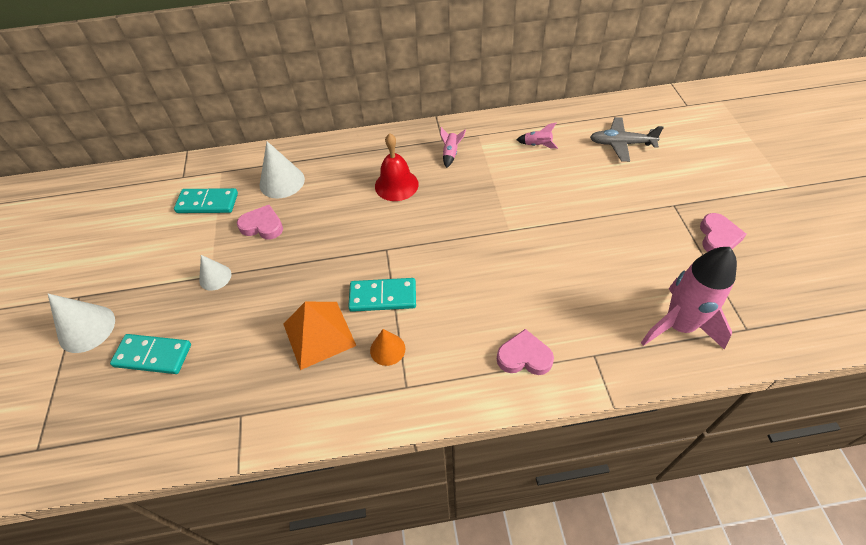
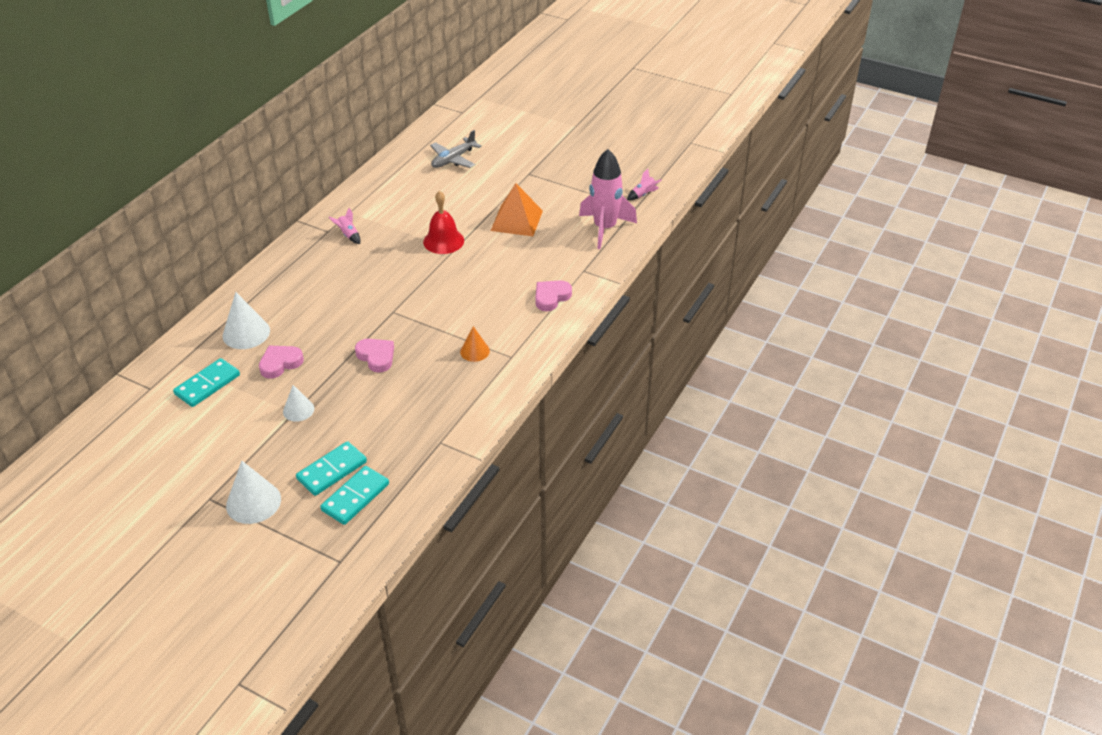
camera: 55 degrees left, 10 degrees down
(319, 334) = (423, 377): orange pyramid -> orange pyramid (517, 220)
(383, 297) = (431, 333): turquoise domino -> turquoise domino (355, 497)
(396, 185) = (339, 276): red bell -> red bell (443, 241)
(537, 145) = (400, 193): pink rocket -> pink rocket (643, 194)
(718, 237) = (571, 175): pink heart -> pink heart (376, 357)

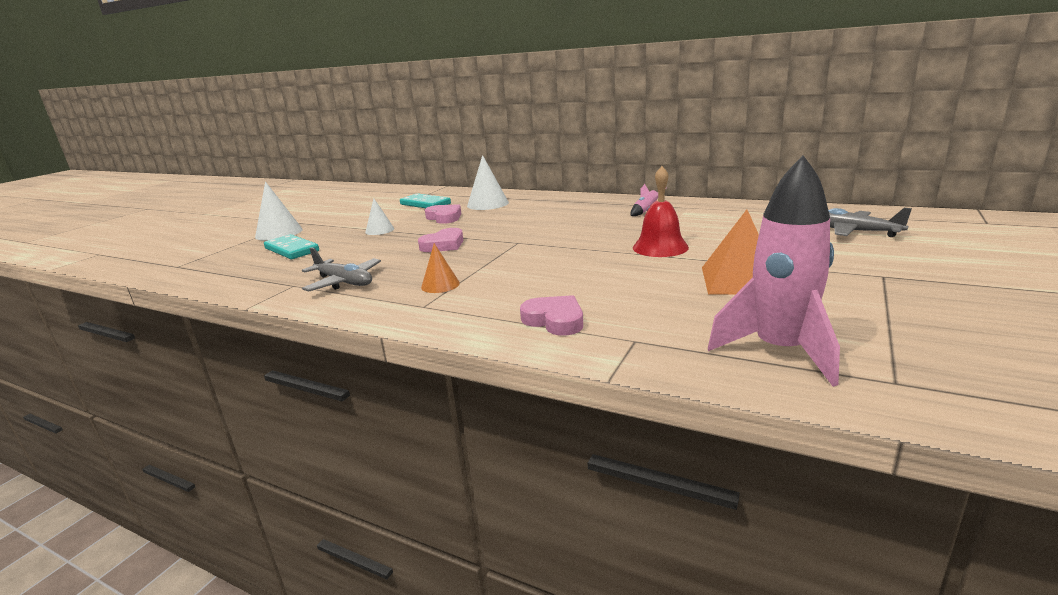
camera: 90 degrees right, 20 degrees down
(355, 497) = (248, 261): turquoise domino -> none
(446, 409) = (344, 282): none -> grey plane
(643, 194) = (961, 389): pink rocket -> none

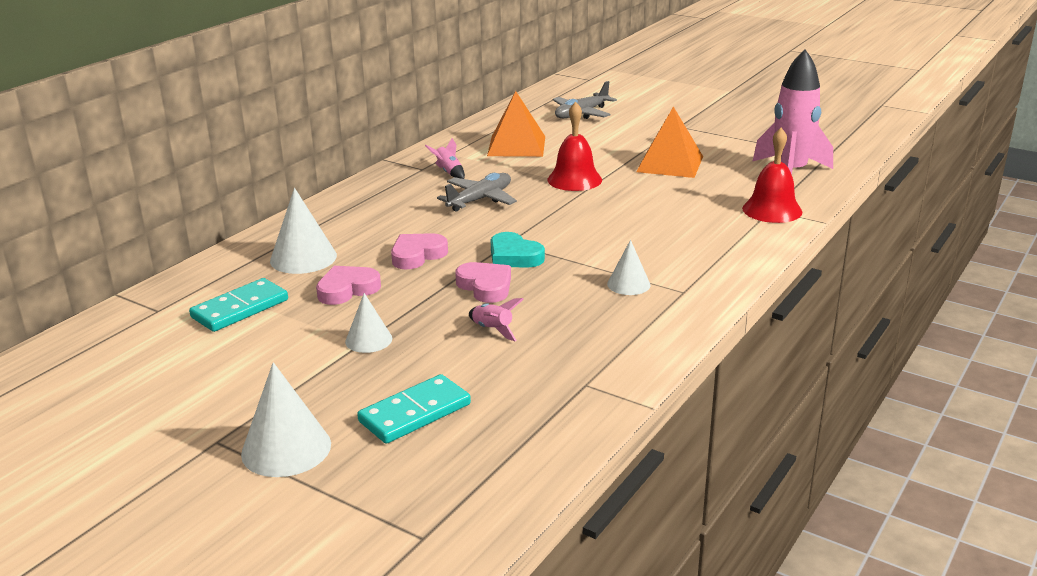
camera: 85 degrees left, 5 degrees up
(344, 282) = (592, 345): grey plane -> grey plane (480, 200)
(380, 254) = (492, 330): none -> pink rocket
(440, 285) = (628, 284): orange cone -> white cone
(492, 246) = (514, 256): none -> turquoise heart
(554, 320) = (731, 233): pink heart -> pink heart (417, 255)
(633, 341) = (772, 210): none -> red bell
(727, 221) = (516, 146): none -> orange pyramid

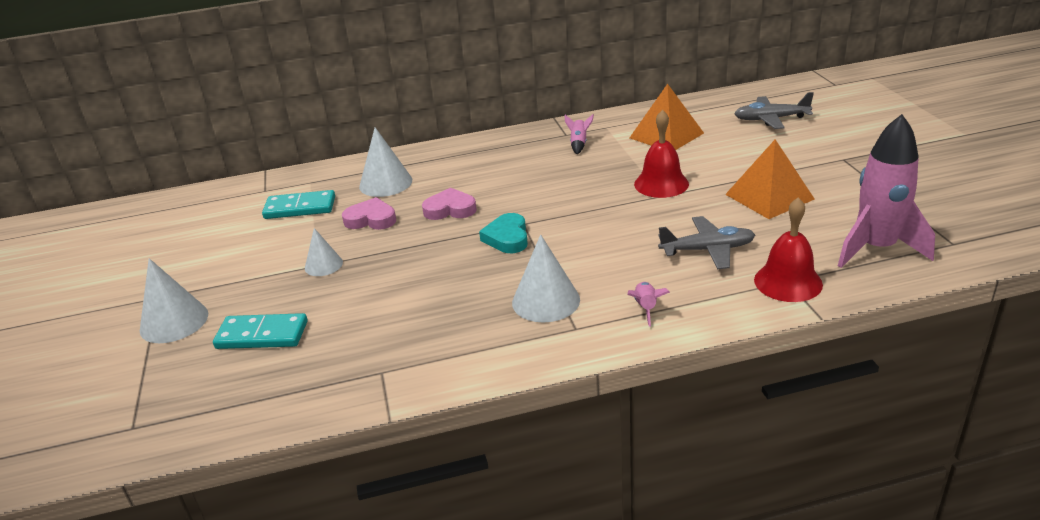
camera: 45 degrees right, 5 degrees up
(480, 200) = (562, 177): grey plane -> grey plane (708, 250)
(485, 286) = (450, 255): pink heart -> none
(492, 330) = (399, 294): pink rocket -> pink rocket (646, 308)
(628, 284) = (546, 301): white cone -> white cone, size x1.62

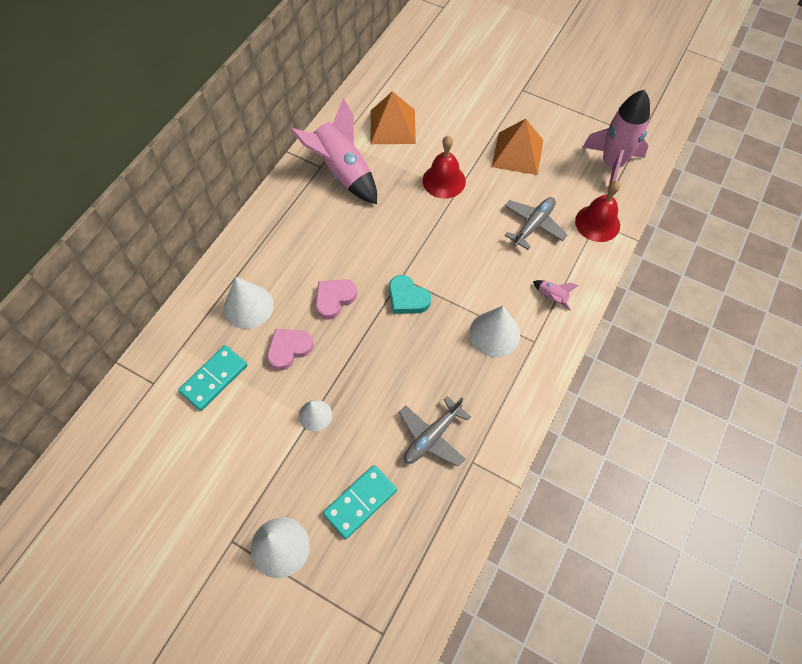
camera: 50 degrees left, 30 degrees up
(579, 144) = (343, 172): pink rocket -> pink rocket, size x2.43
(770, 119) = (441, 70): grey plane -> grey plane (432, 436)

